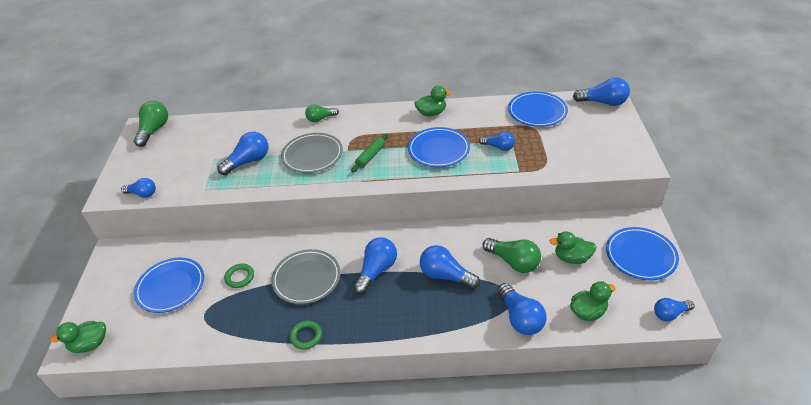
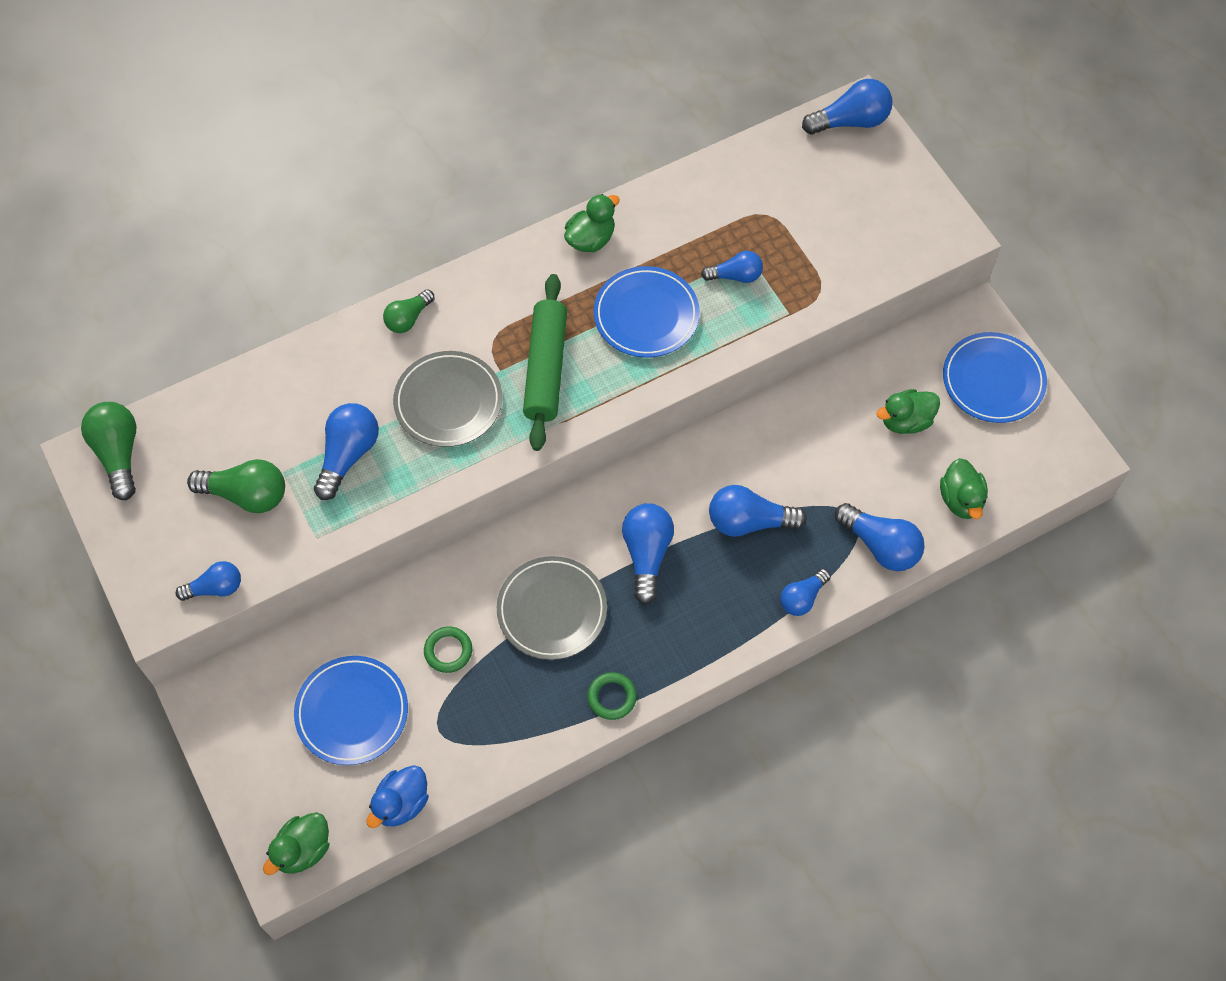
camera: 30 degrees left, 20 degrees up
(155, 343) = (401, 803): none -> blue duck
(370, 156) = (546, 368): green rolling pin -> green rolling pin, size x1.78
(513, 262) = (830, 460): green light bulb -> green light bulb (246, 495)
(537, 112) = (758, 177): blue plate -> none
(588, 312) = (961, 500): green duck -> green duck turned 135 degrees clockwise
(670, 314) = (1060, 460): blue light bulb -> blue light bulb (802, 598)

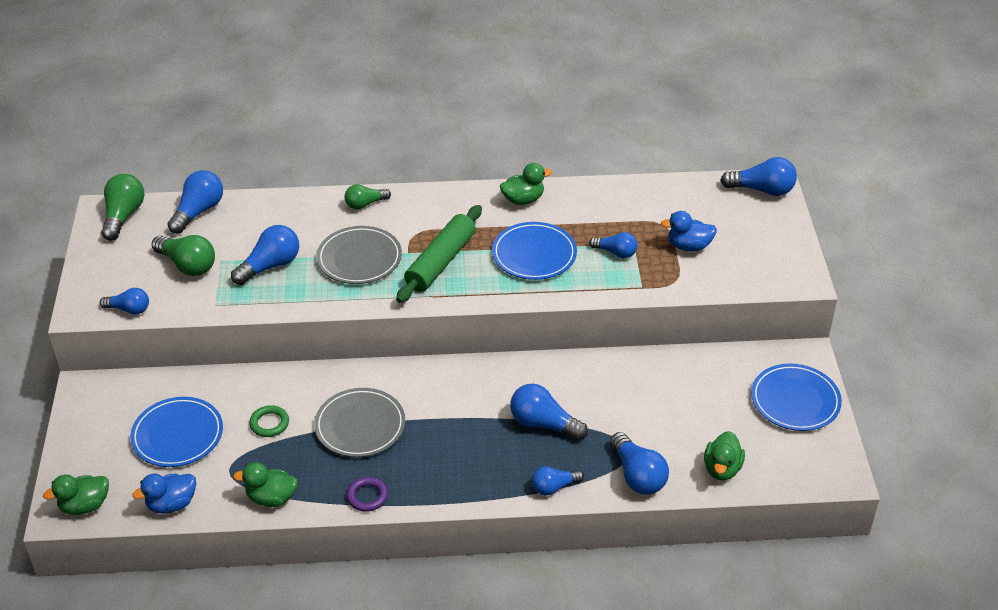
camera: 25 degrees right, 20 degrees down
(612, 697) = (367, 496): green ring -> purple ring
(647, 554) = (452, 417): blue light bulb -> blue light bulb (198, 211)
(810, 235) = (688, 246): none -> blue duck
(905, 421) = (707, 403): green duck -> green duck (271, 498)

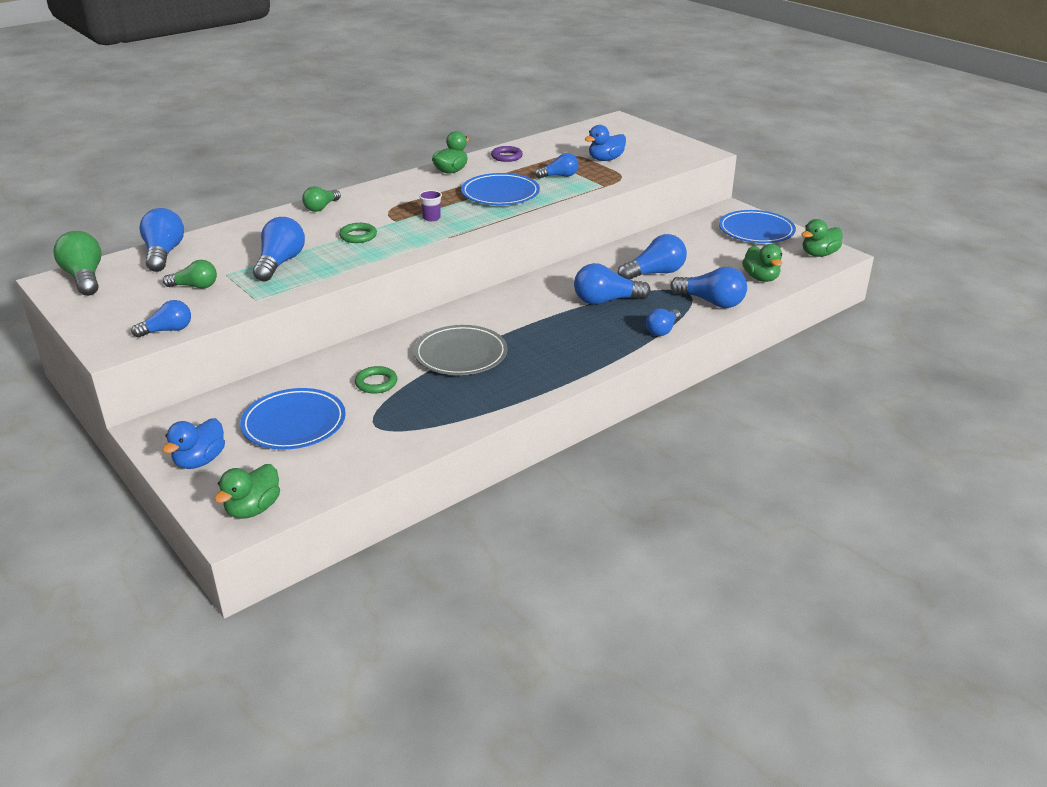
camera: 35 degrees left, 10 degrees down
(171, 504) = (347, 470): blue duck -> blue duck (200, 461)
(187, 265) = (195, 286): green light bulb -> green light bulb, size x0.64
(271, 498) = (440, 427): green duck -> green duck (819, 254)
(359, 258) = (358, 236): grey plate -> green ring
(367, 496) = (524, 392): purple ring -> purple ring (506, 156)
(441, 262) = (431, 218): green rolling pin -> purple cup
(762, 190) = (614, 124): blue light bulb -> blue light bulb (655, 273)

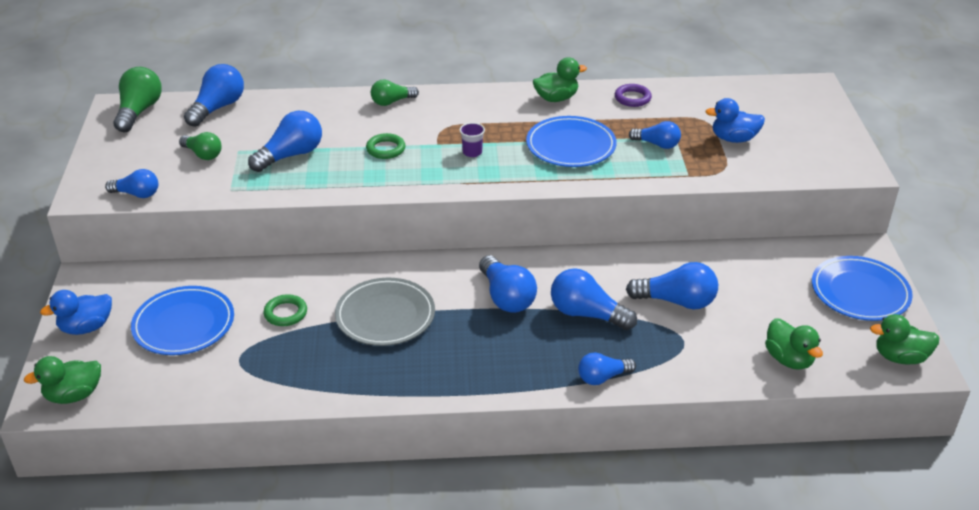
camera: 35 degrees right, 5 degrees up
(711, 302) = (695, 366): blue light bulb -> blue light bulb (506, 297)
(760, 278) = (789, 359): green duck -> green duck turned 45 degrees counterclockwise

